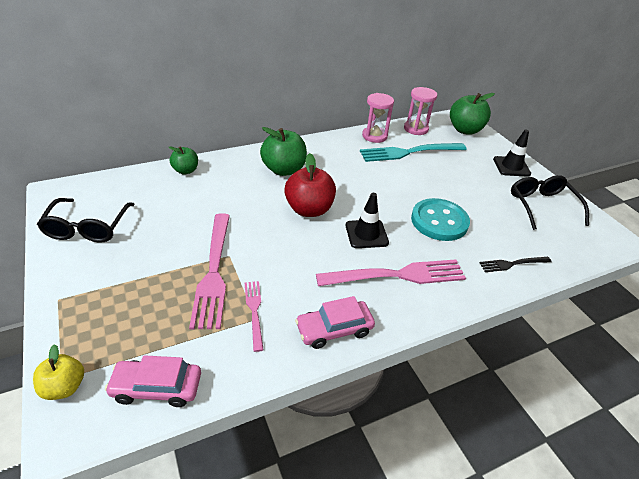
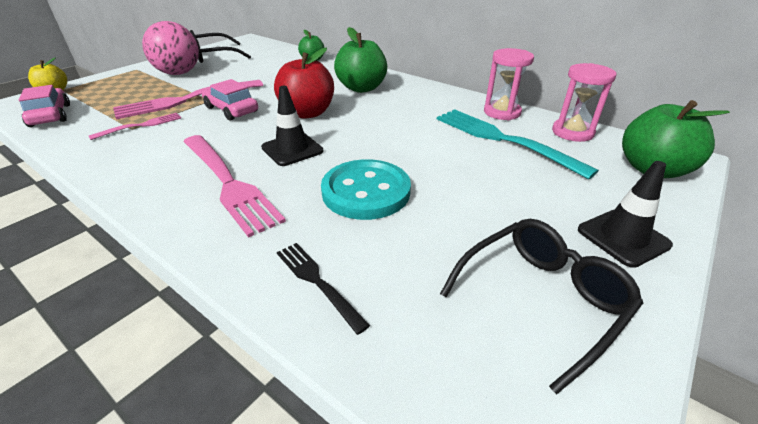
camera: 65 degrees right, 5 degrees down
(121, 265) = (178, 73): none -> pink ball
(334, 329) = (124, 166): pink car -> pink car (231, 110)

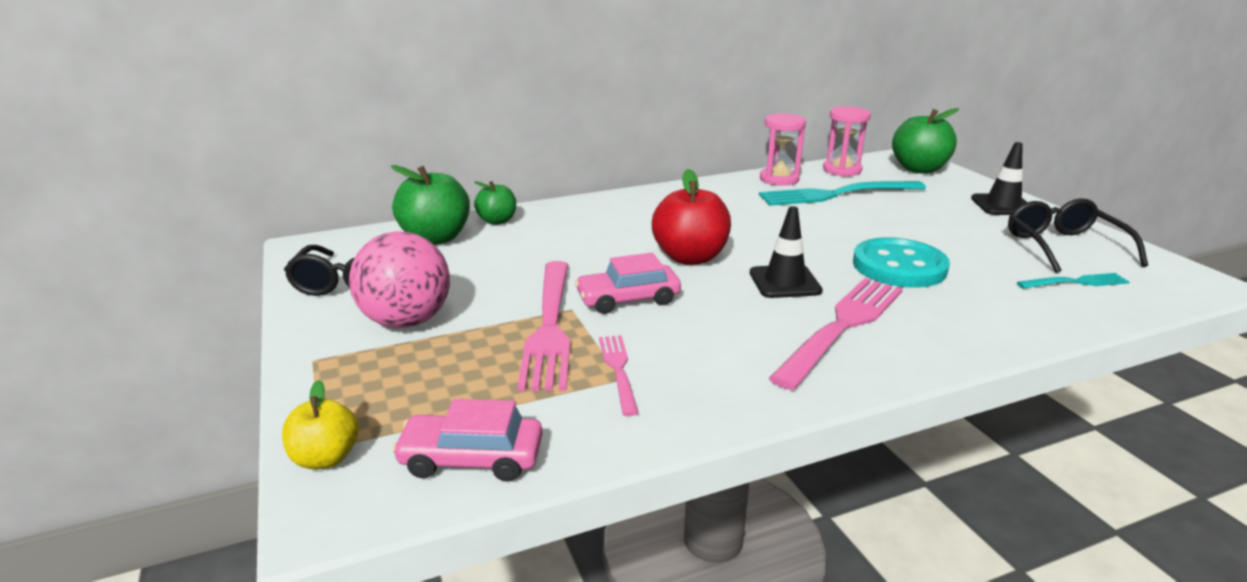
camera: 60 degrees left, 10 degrees down
(228, 183) = (842, 327): pink fork -> pink fork turned 45 degrees counterclockwise
(317, 282) = (1031, 311): black fork -> none
(361, 88) = (645, 217): green apple -> green apple (436, 238)
(428, 315) = (1075, 282): none -> turquoise fork

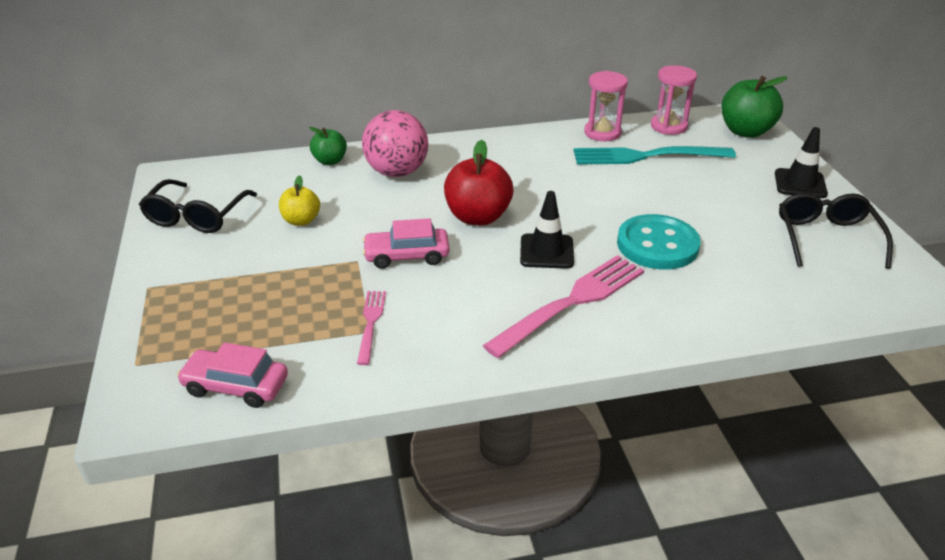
camera: 10 degrees right, 10 degrees up
(326, 458) = (136, 372): yellow apple -> yellow apple (301, 220)
(406, 321) = (225, 259): pink ball -> pink ball (397, 172)
(436, 238) = (273, 176): green apple -> none
(550, 326) = (333, 276): pink fork -> none
(1075, 282) = (809, 279): turquoise fork -> none

